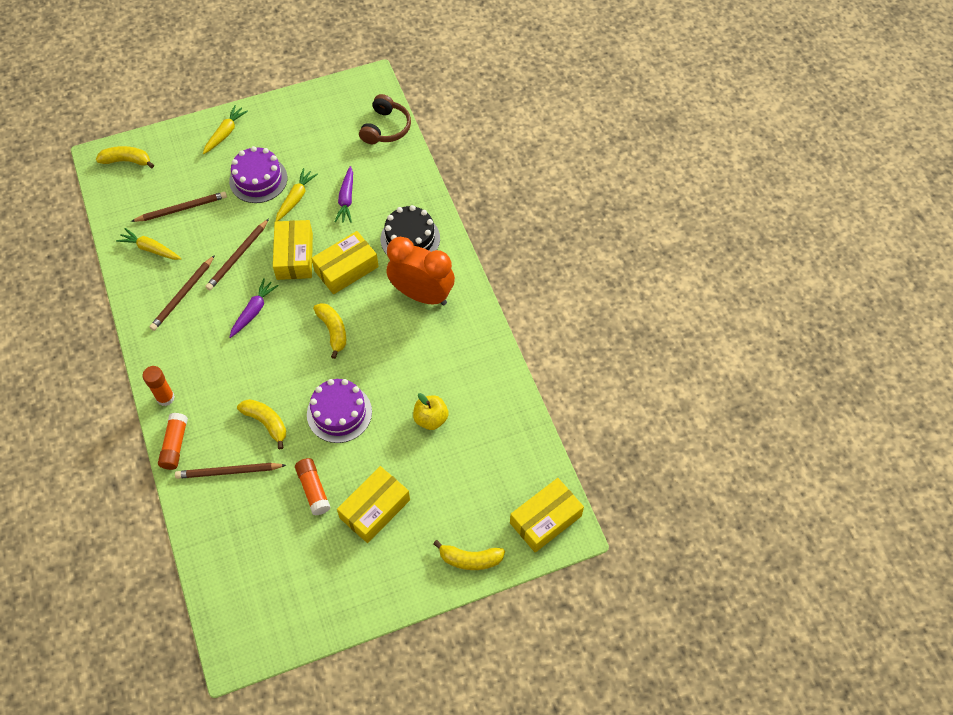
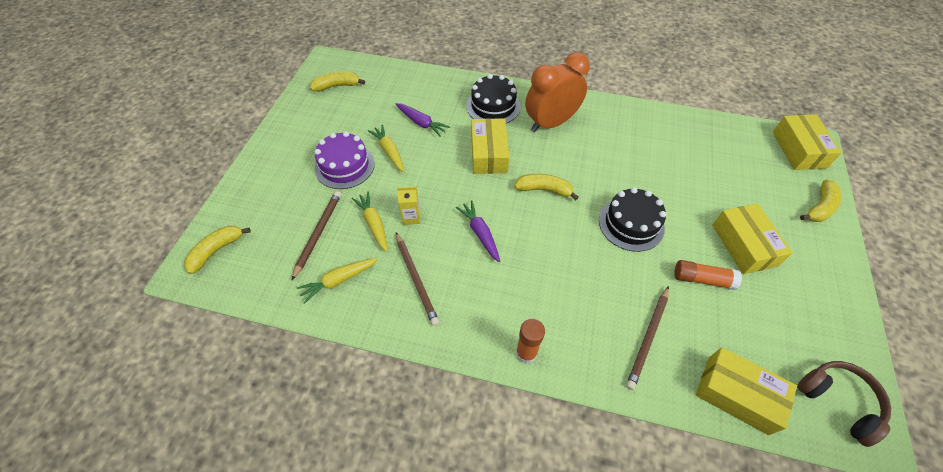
camera: 55 degrees left, 5 degrees down
(175, 445) = (589, 372): orange glue stick -> none
(225, 133) = (272, 165): yellow carrot -> yellow carrot (374, 224)
(238, 256) = (411, 217): brown pencil -> yellow carton
(266, 423) = (609, 281): yellow banana -> yellow banana (337, 86)
(294, 256) = (447, 179): yellow box -> yellow box (737, 394)
(339, 413) = (631, 224): purple cake -> black cake
(386, 128) = (378, 73): brown headphones -> brown headphones (838, 401)
(431, 419) = (672, 170): yellow apple -> none

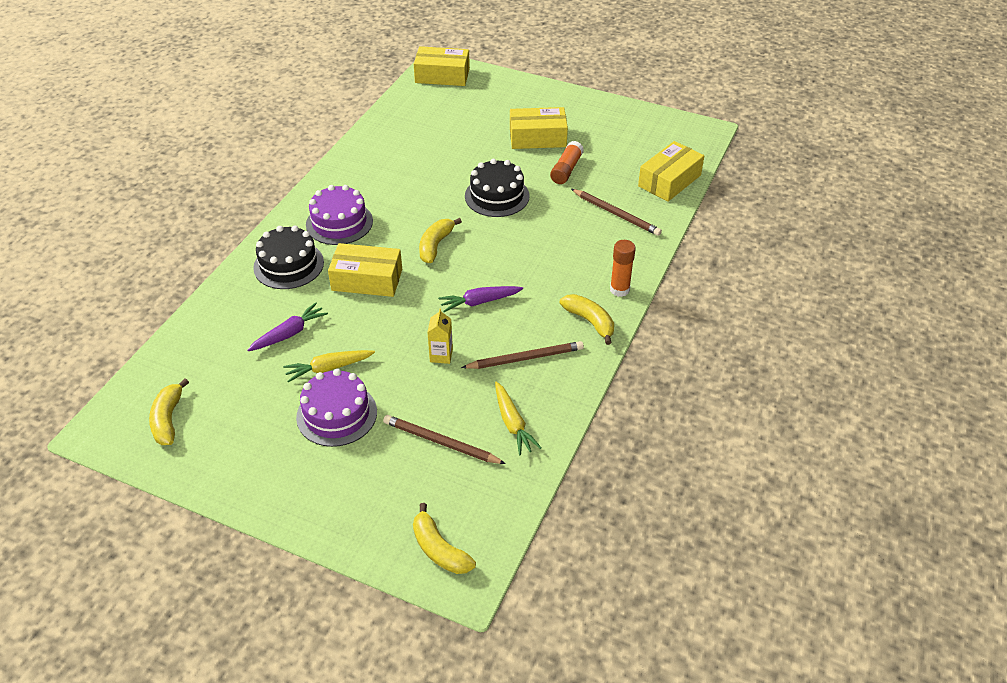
camera: 80 degrees left, 10 degrees down
(374, 224) = (441, 389): yellow carrot -> none
(551, 123) = (339, 223): orange clock -> purple cake
(819, 207) = (510, 86): yellow banana -> yellow banana (590, 321)
(838, 401) = (679, 136): brown headphones -> none

